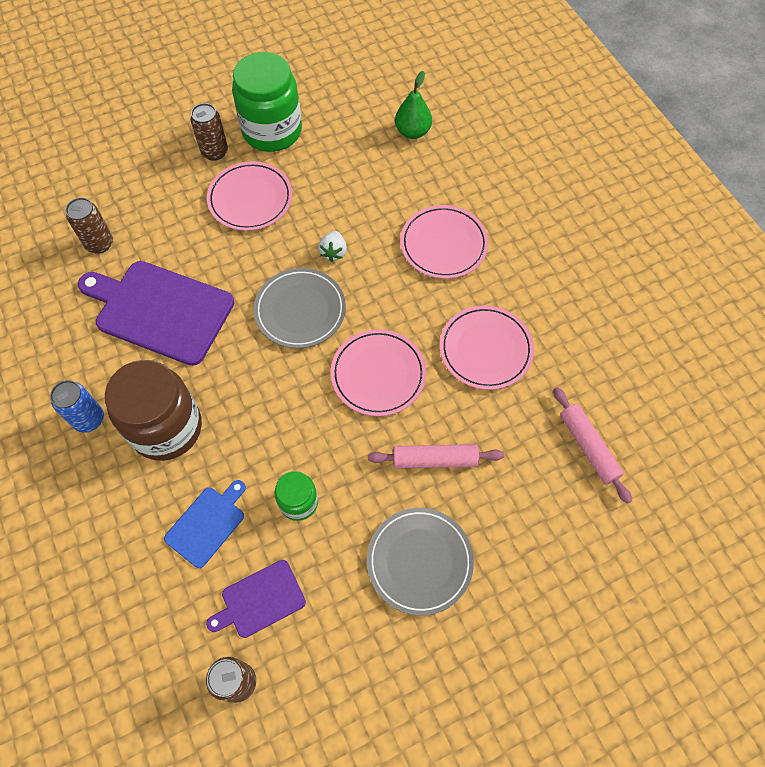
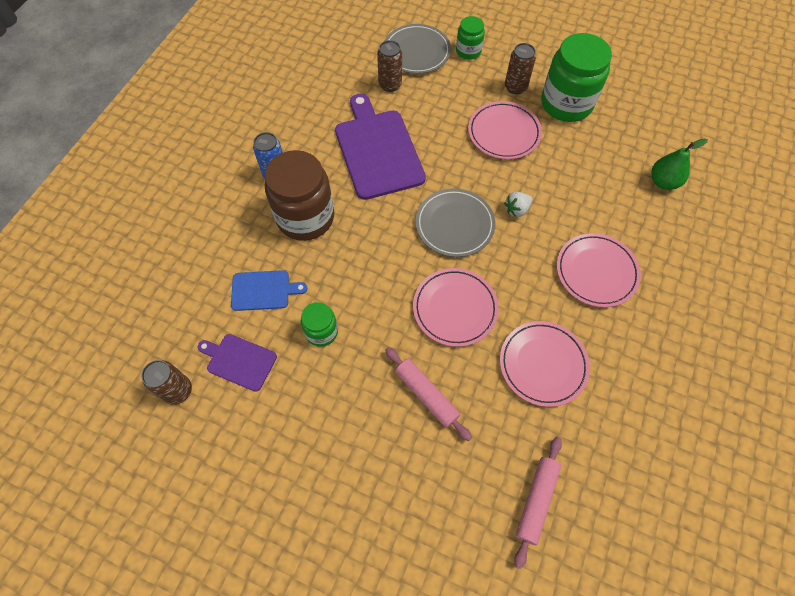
camera: 50 degrees right, 0 degrees up
(136, 154) = (468, 51): none -> green jar
(419, 561) = (344, 442): grey plate -> grey plate (416, 52)

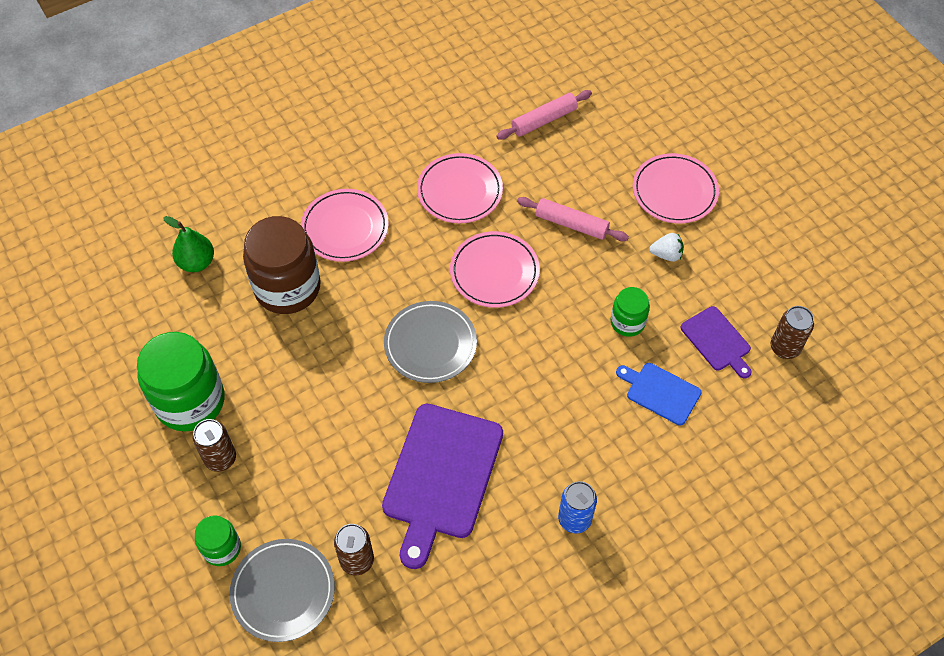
camera: 145 degrees left, 5 degrees down
(305, 217) = (573, 444): brown jar -> brown jar (287, 287)
(426, 395) = (571, 224): pink rolling pin -> pink rolling pin turned 60 degrees counterclockwise
(504, 133) = (290, 410): pink plate -> pink plate (674, 191)
(516, 210) = (358, 322): white strawberry -> white strawberry (666, 254)

